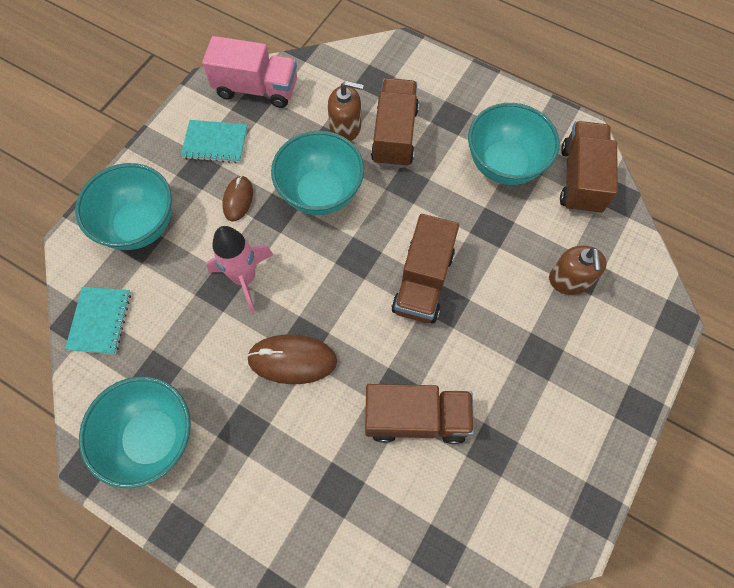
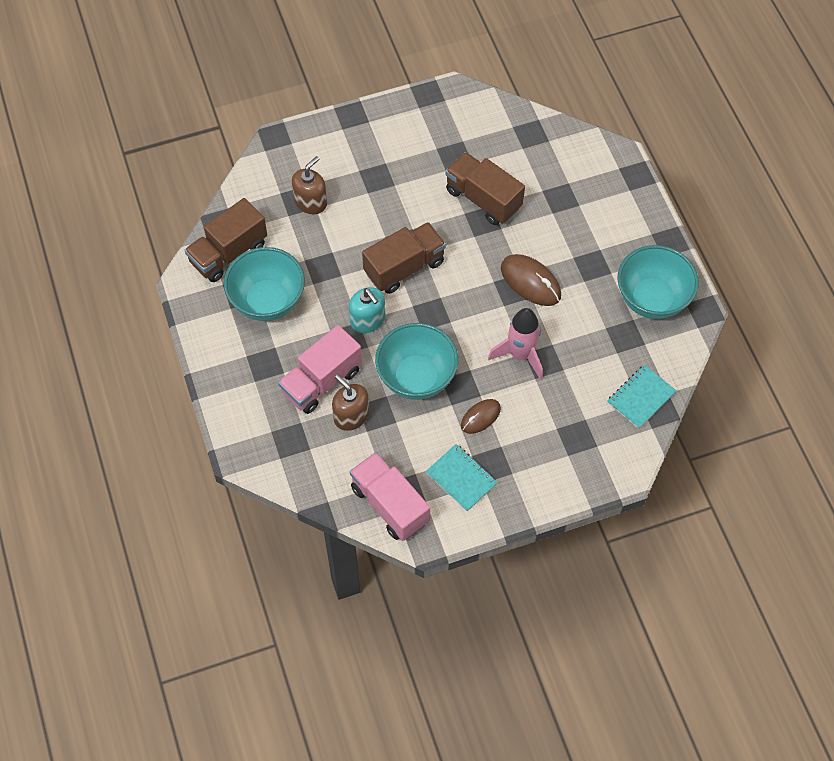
camera: 140 degrees left, 5 degrees down
(139, 225) = (568, 450): turquoise bowl -> none
(394, 135) = (321, 381): brown truck -> pink truck
(407, 210) = (368, 320): none -> turquoise soap dispenser

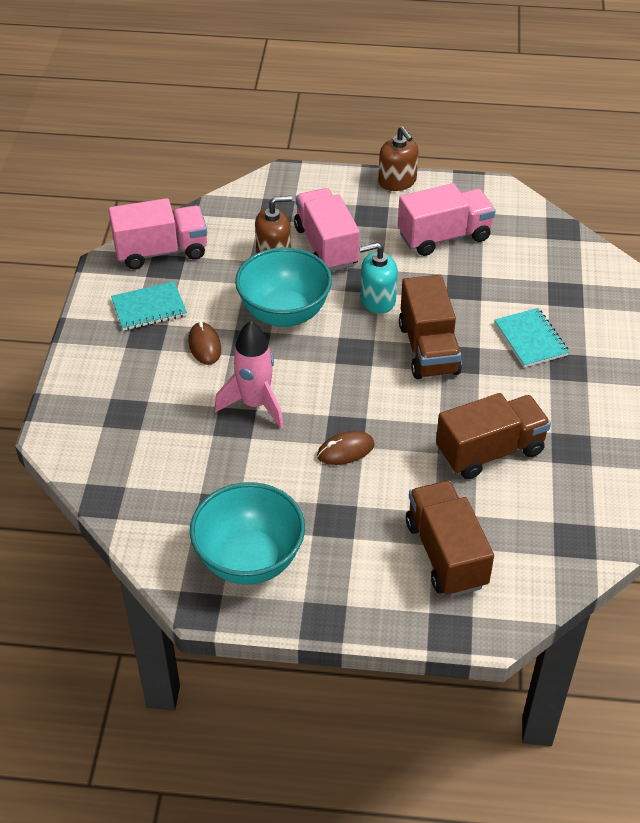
camera: 115 degrees right, 15 degrees down
(228, 253) = (519, 226): brown truck -> brown truck (446, 554)
(267, 301) = (444, 236): turquoise bowl -> pink truck
(310, 202) = (558, 303): brown soap dispenser -> brown soap dispenser (397, 181)
(530, 282) = (345, 450): brown mouse -> brown mouse, size x0.63
(641, 397) = (129, 489): turquoise notebook -> turquoise notebook (530, 339)

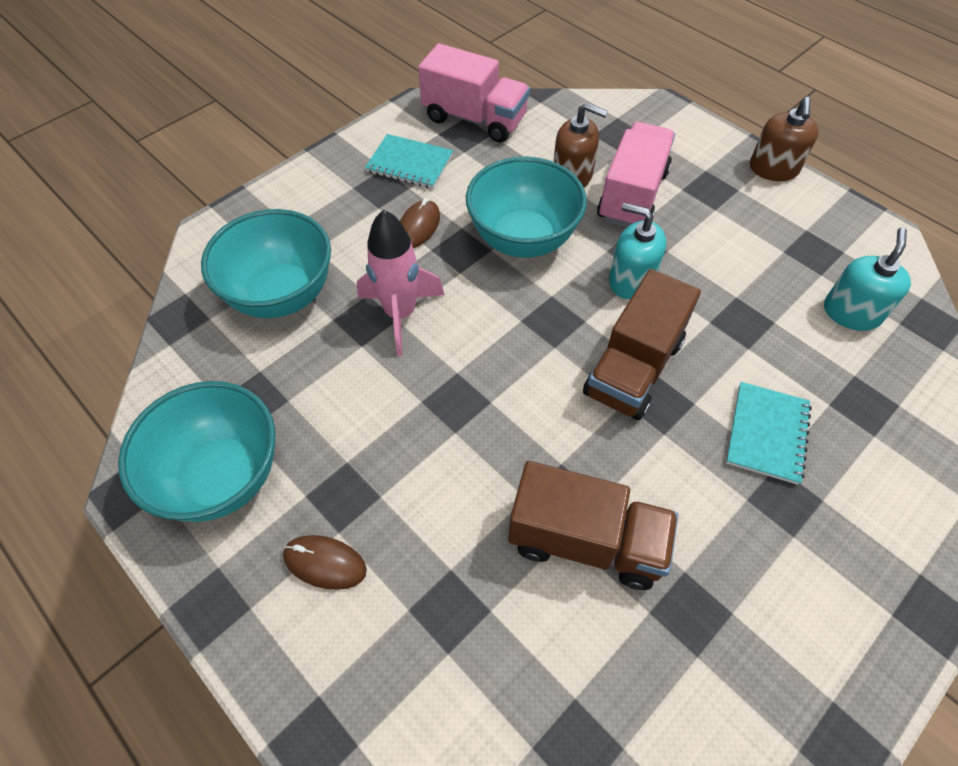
camera: 40 degrees right, 10 degrees up
(159, 442) = (282, 295): none -> turquoise bowl
(345, 450) = (433, 424): brown mouse -> brown mouse (325, 563)
(444, 236) = (771, 253): pink truck -> none
(446, 554) = (410, 634): brown truck -> none
(517, 247) = (851, 313): none -> turquoise soap dispenser

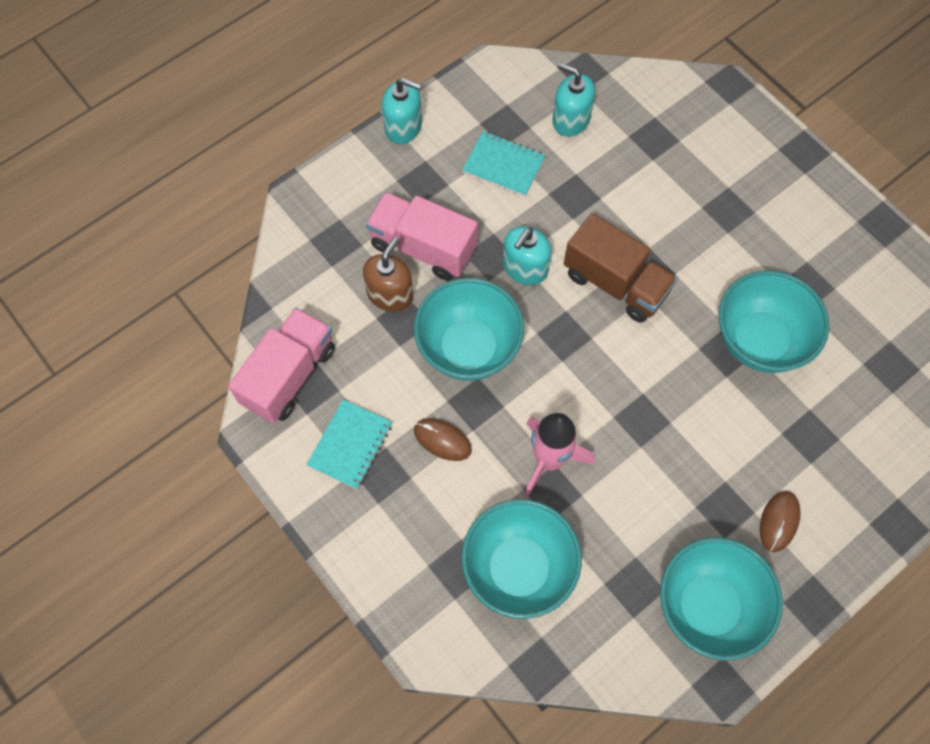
camera: 85 degrees left, 10 degrees up
(586, 540) = (759, 341): brown truck -> turquoise bowl
(766, 433) = (676, 206): turquoise notebook -> turquoise notebook (503, 165)
(773, 169) = (403, 127): brown soap dispenser -> turquoise soap dispenser

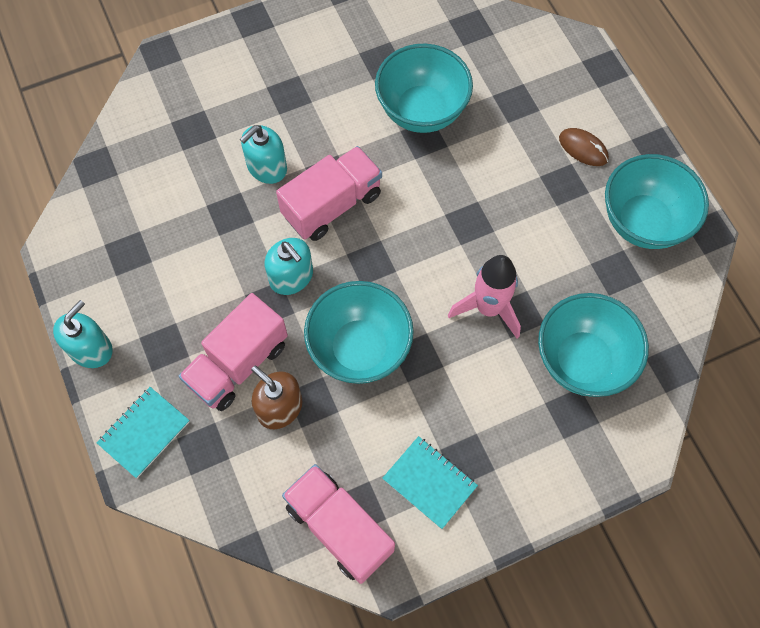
camera: 75 degrees left, 0 degrees up
(442, 440) = (446, 395): brown mouse -> none
(503, 165) = (173, 266): turquoise notebook -> turquoise notebook (144, 433)
(570, 119) = (145, 193): turquoise soap dispenser -> turquoise soap dispenser (266, 167)
(615, 283) = (332, 205): brown truck -> pink truck

